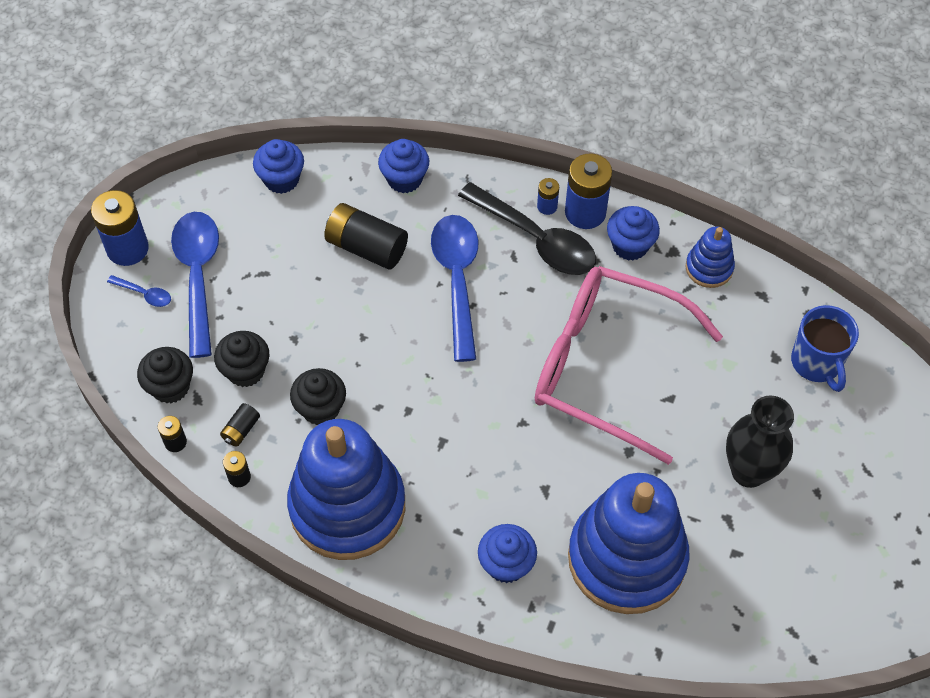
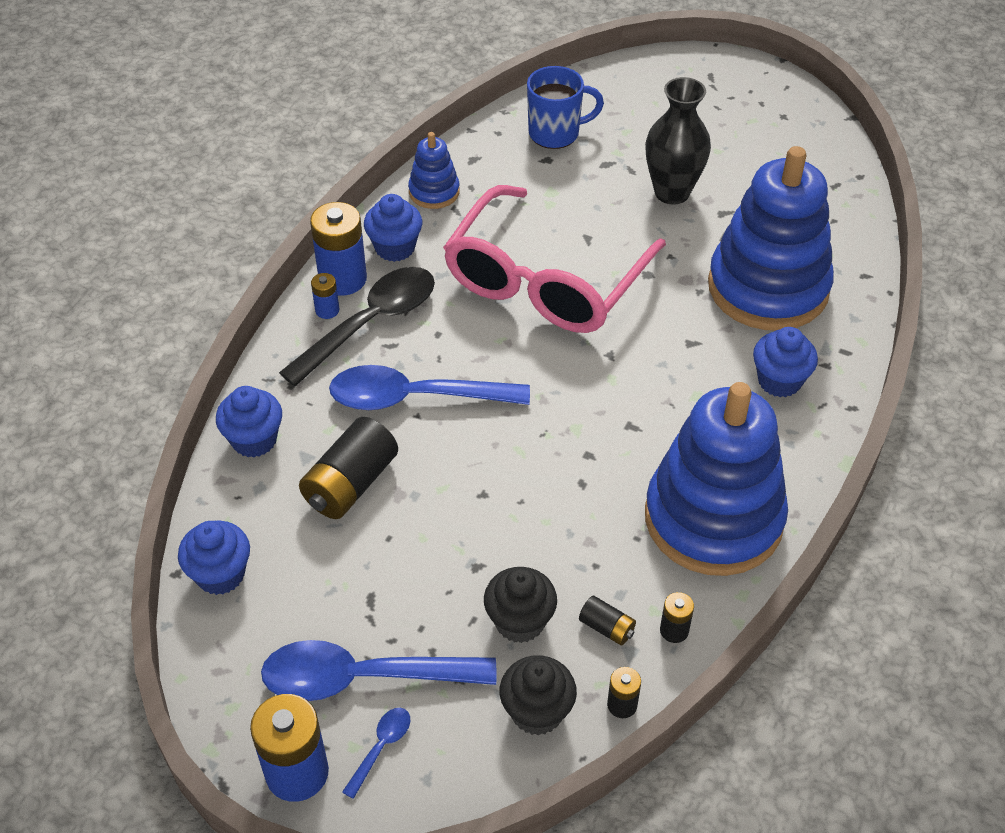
camera: 85 degrees left, 10 degrees down
(320, 408) = (581, 541): black cupcake -> none

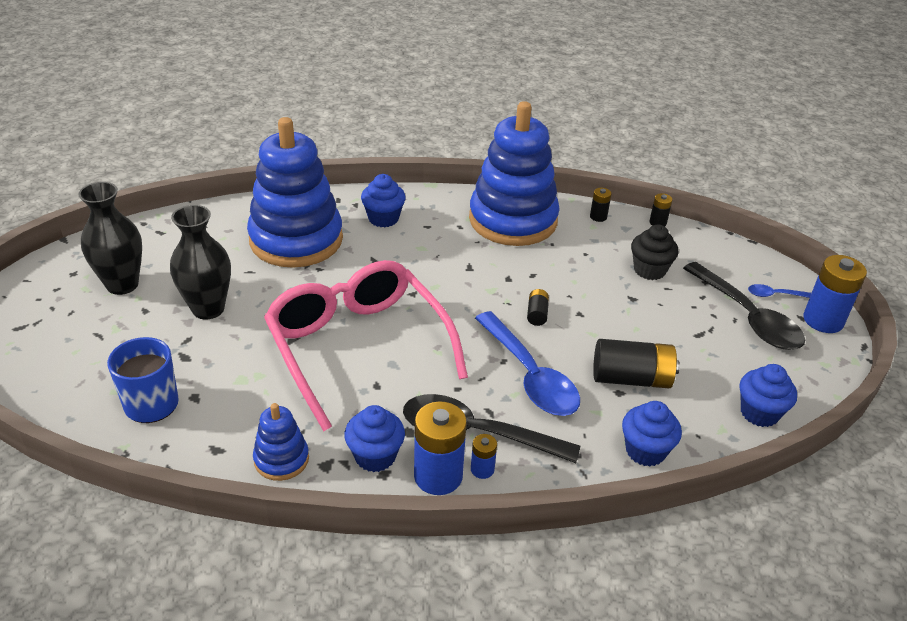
camera: 120 degrees left, 10 degrees down
(363, 678) = (747, 317): blue spoon -> black spoon
(537, 711) = (692, 248): black cupcake -> none
(545, 281) = (358, 347): pink glasses -> pink glasses turned 120 degrees counterclockwise
(607, 628) = (620, 239): black battery -> black battery (537, 314)
(745, 144) = (122, 284): none -> black vase

